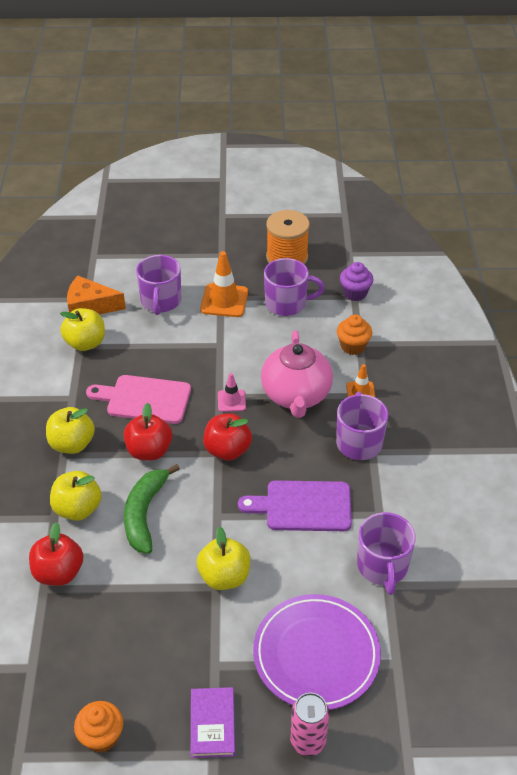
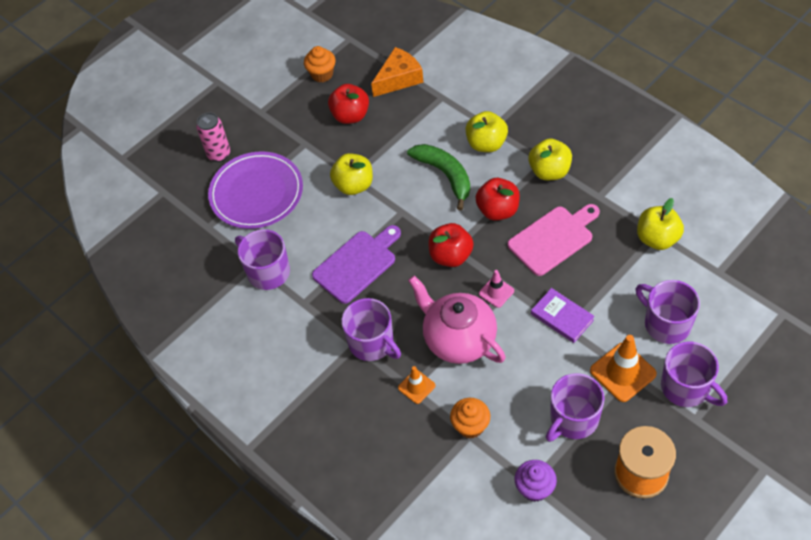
camera: 140 degrees right, 10 degrees up
(59, 572) = (446, 109): red apple -> red apple (350, 115)
(90, 306) = (705, 268): orange cheese -> orange cheese (399, 79)
(202, 268) = (686, 388): none -> purple mug
(212, 724) = (275, 121): purple book -> purple book (562, 317)

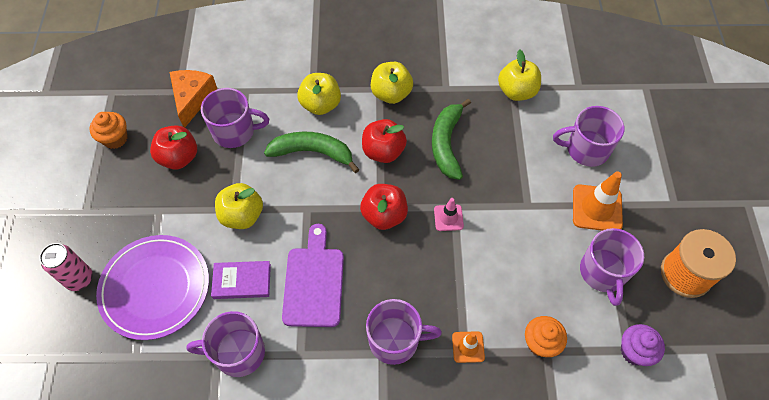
camera: 50 degrees left, 5 degrees up
(458, 339) = (459, 279): pink teapot -> none
(553, 239) = (446, 144): pink cutting board -> green banana
(562, 317) = (514, 199): purple book -> purple book (242, 281)
(686, 388) = (646, 186): purple mug -> purple mug (235, 131)

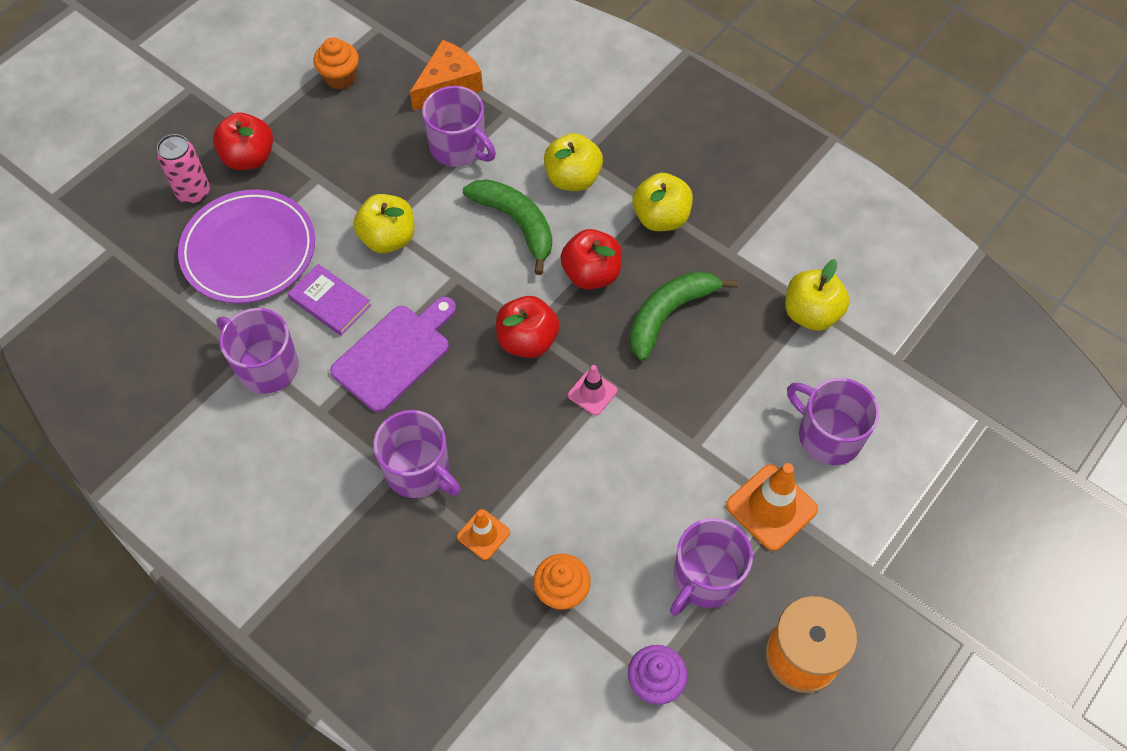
camera: 40 degrees right, 0 degrees up
(179, 157) = (382, 137): red apple -> red apple (249, 158)

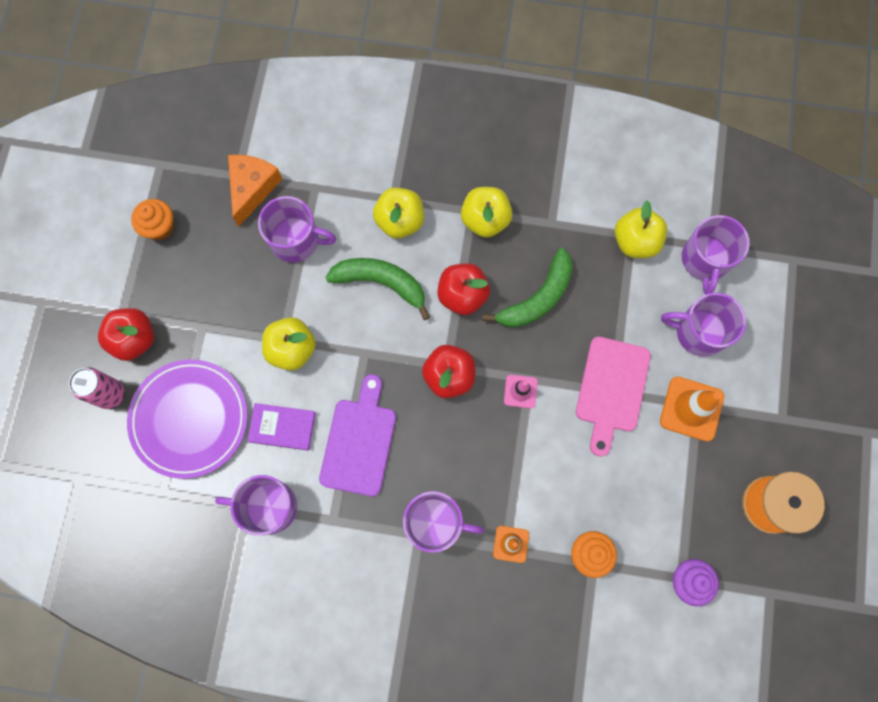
camera: 30 degrees left, 15 degrees up
(669, 315) = (537, 298): green banana -> green banana turned 150 degrees counterclockwise
(693, 441) = (611, 389): none -> pink cutting board
(705, 578) = (677, 487): purple mug -> purple mug (705, 260)

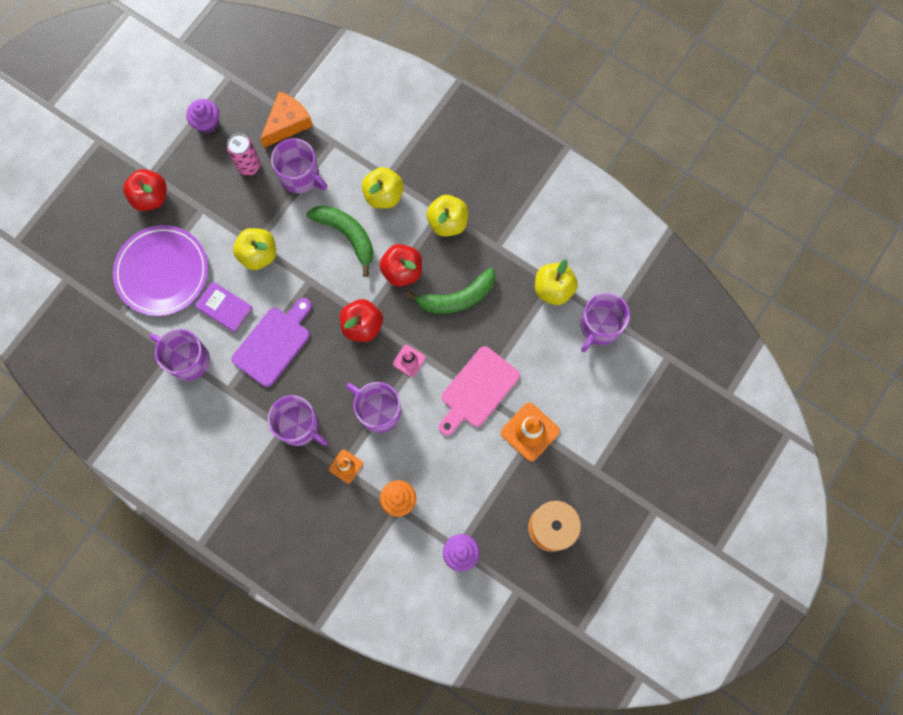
camera: 25 degrees right, 0 degrees up
(111, 394) = (116, 229): pink can -> pink can (249, 166)
(160, 227) = (207, 123): orange cupcake -> purple cupcake
(698, 332) = (565, 378): purple mug -> purple mug (378, 411)

